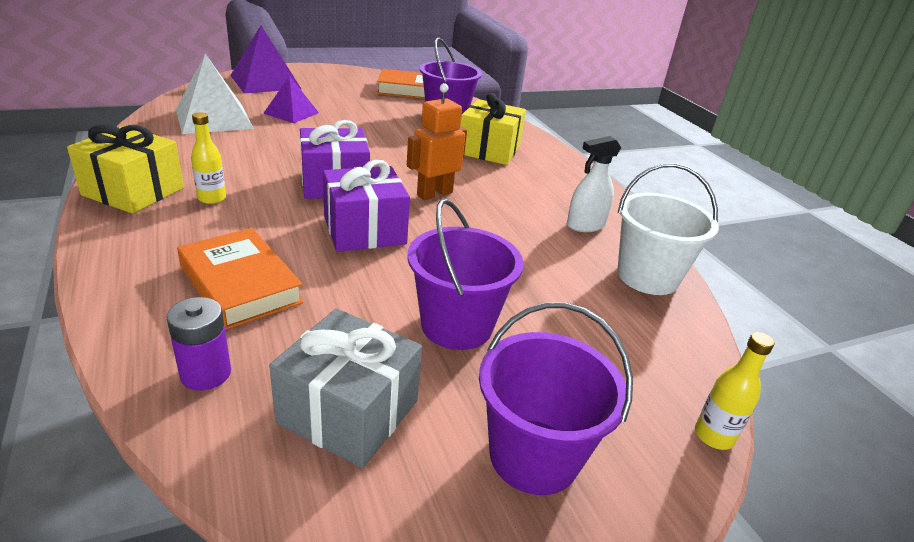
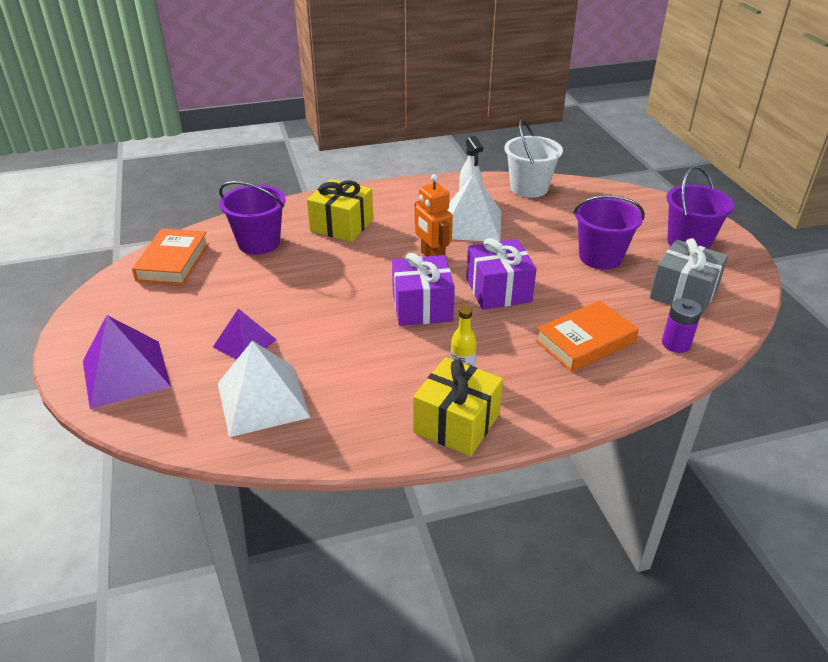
camera: 80 degrees left, 5 degrees up
(519, 222) = (471, 224): none -> white pyramid
(713, 436) = (656, 196): yellow bottle -> none

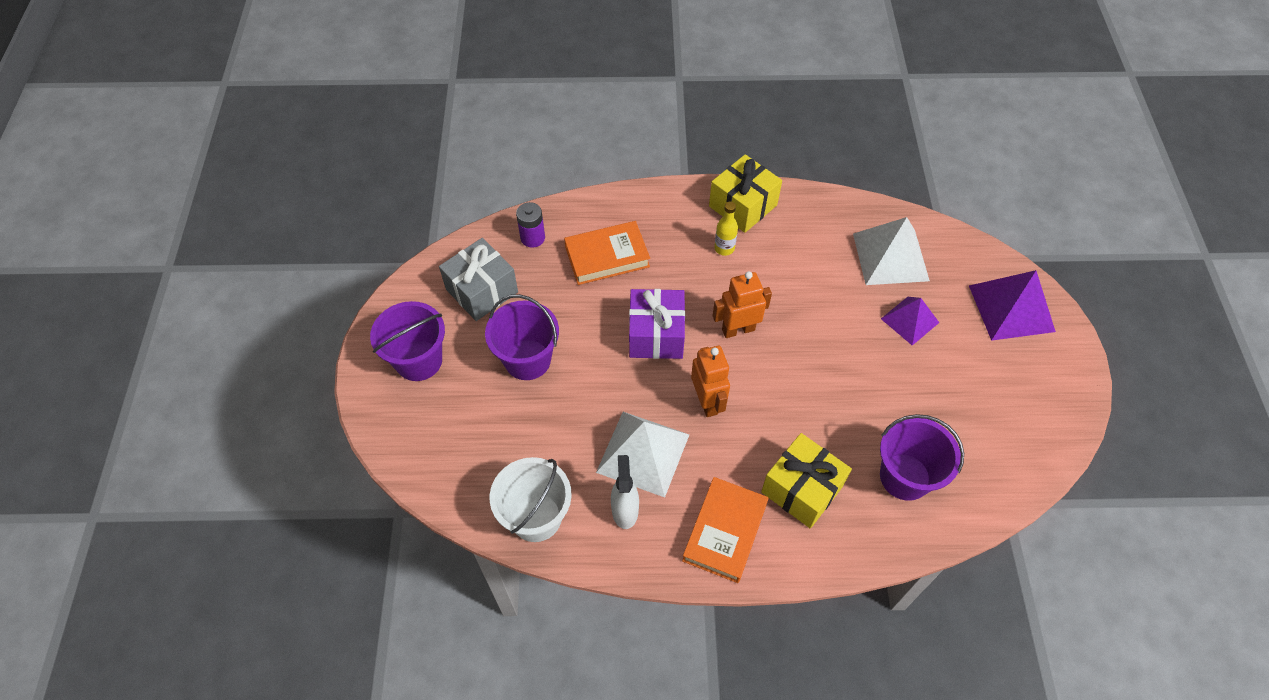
camera: 165 degrees left, 20 degrees up
(173, 262) = (1002, 463): orange book -> orange book (725, 532)
(422, 307) = (738, 329): purple gift -> orange robot

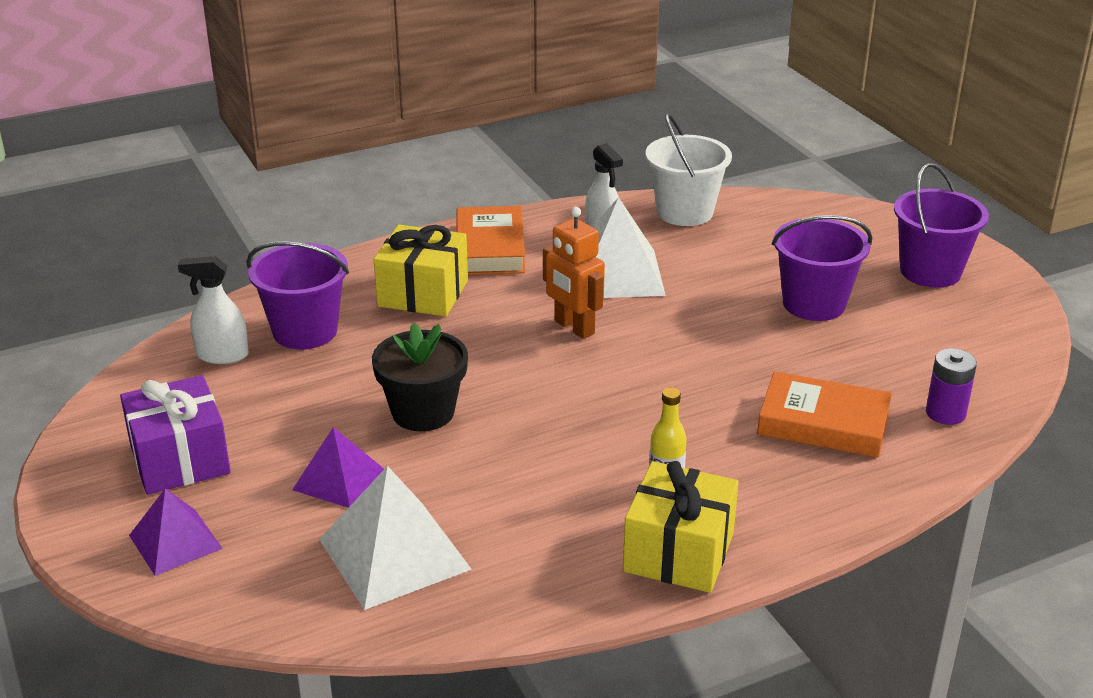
camera: 155 degrees right, 25 degrees down
(482, 291) = (940, 343): grey gift -> none
(607, 256) = (823, 423): orange book -> orange book turned 60 degrees clockwise
(656, 335) = (683, 365): purple gift -> purple gift (180, 459)
(738, 329) = (581, 400): orange robot -> none
(842, 357) = (423, 412): none -> black flower pot
(971, 472) = (222, 355): none -> white spray bottle
(1011, 308) = (175, 541): purple pyramid -> purple pyramid, size x0.62

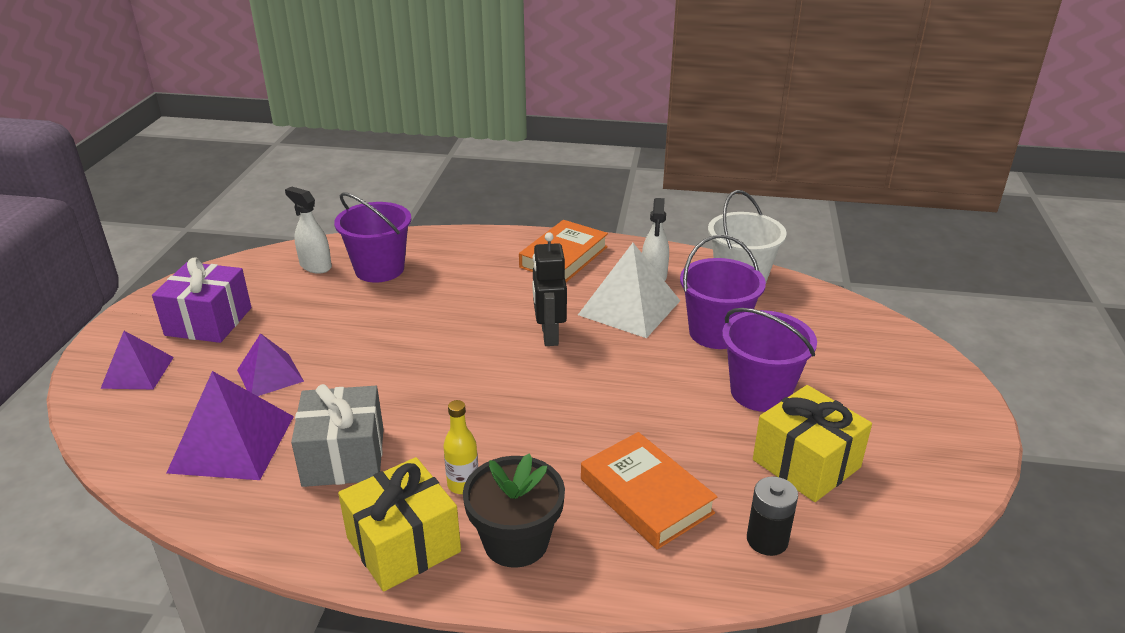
camera: 35 degrees right, 0 degrees up
(394, 554) = (232, 443): white pyramid -> purple pyramid
(423, 293) = (481, 272): yellow gift -> yellow gift (806, 463)
(423, 412) = (376, 353): black flower pot -> black flower pot (516, 542)
(525, 513) = (344, 457): none -> grey gift
(573, 327) = (549, 335): orange robot -> black robot
(930, 271) = (903, 407): purple bucket -> purple bucket (716, 333)
(945, 413) = (767, 540): purple battery -> black battery

